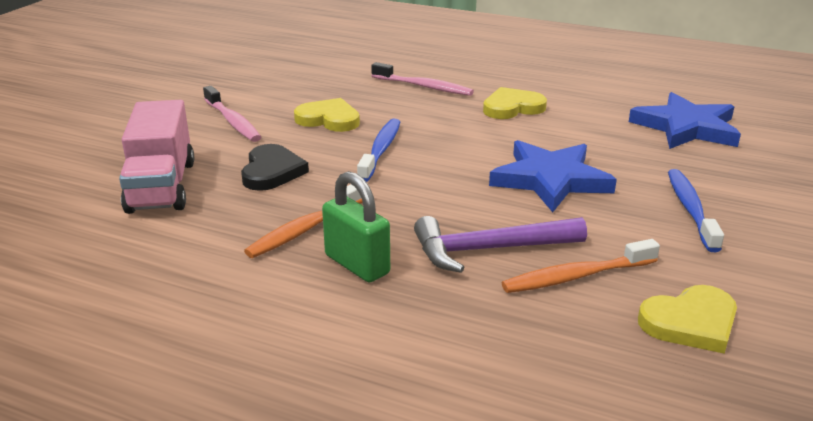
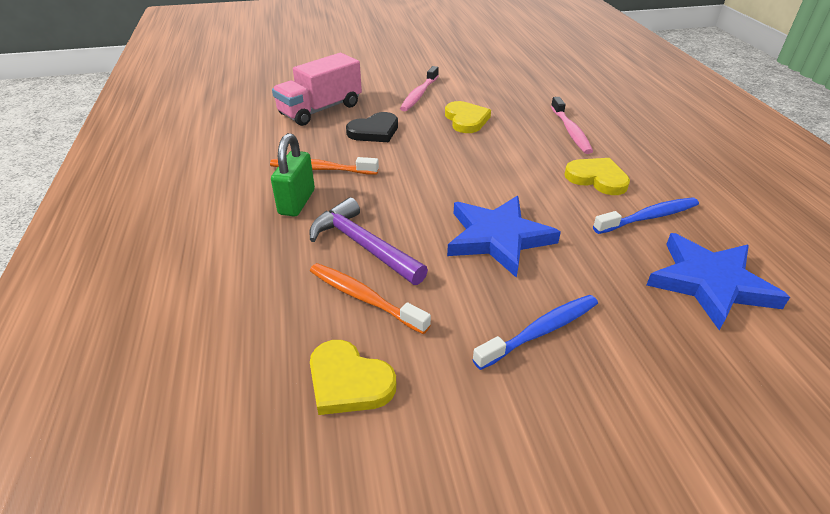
camera: 55 degrees right, 10 degrees up
(381, 150) = (449, 153): blue toothbrush -> blue toothbrush (649, 217)

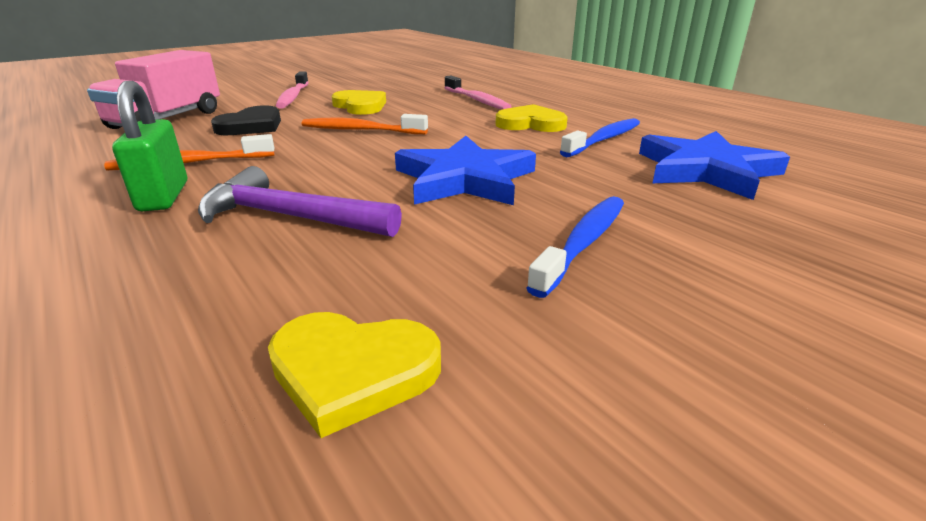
camera: 25 degrees left, 10 degrees down
(364, 298) = (321, 267): orange toothbrush -> orange toothbrush (360, 130)

